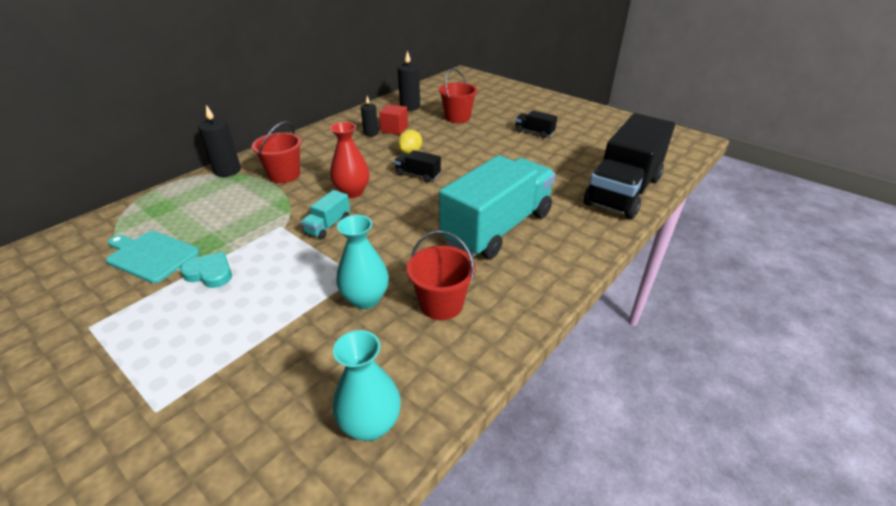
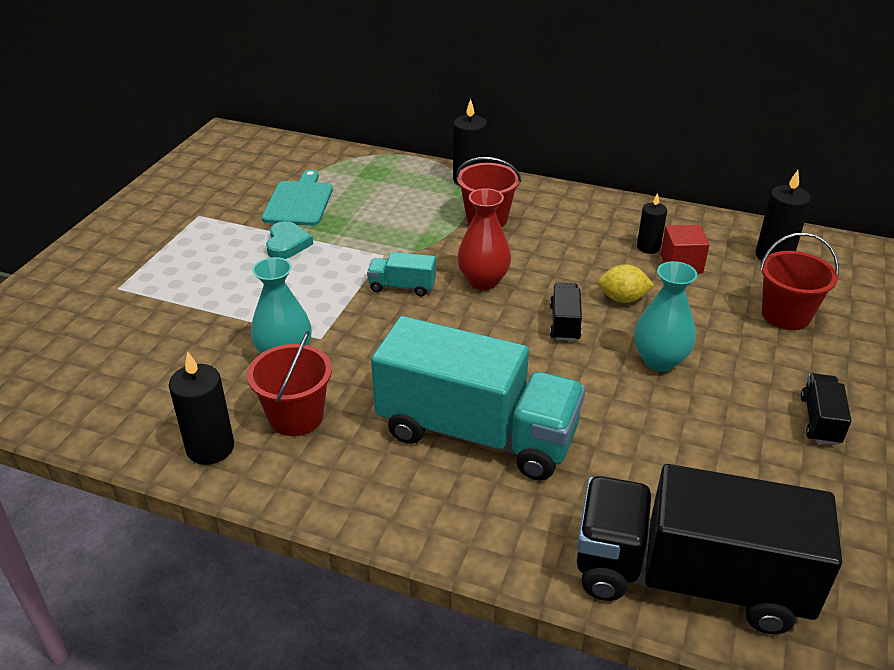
camera: 70 degrees right, 0 degrees up
(370, 424) = (119, 412): turquoise vase -> turquoise vase (659, 360)
(453, 360) = (210, 448): none -> black candle

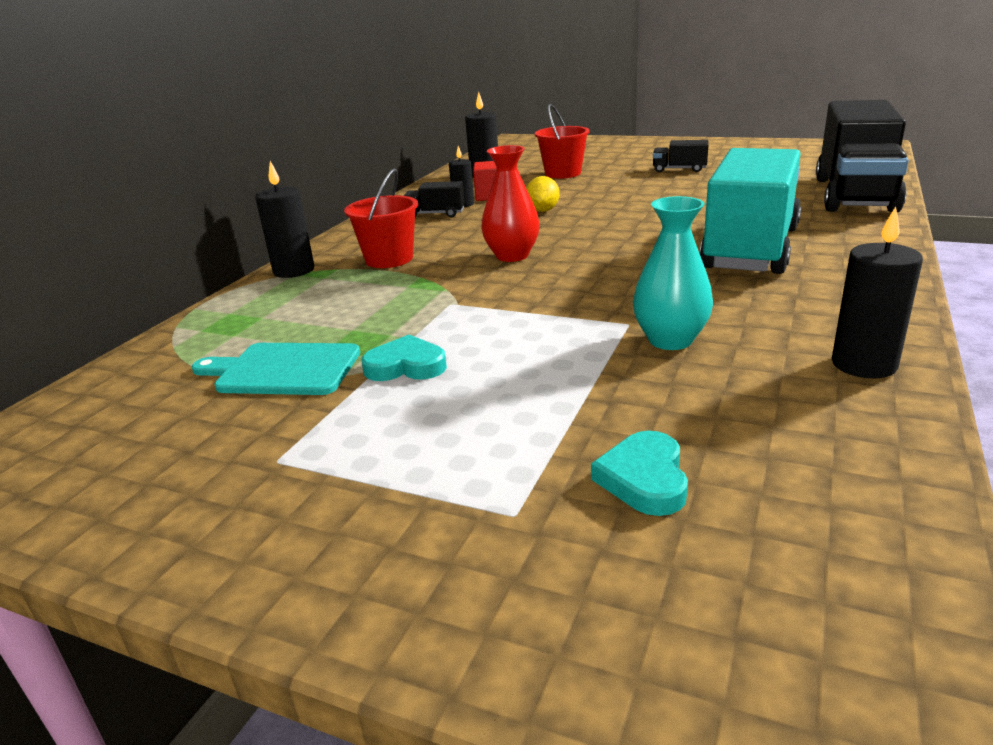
camera: 85 degrees left, 10 degrees down
(125, 330) = (644, 479): none -> turquoise heart
(296, 417) = (776, 323): red bucket -> none
(402, 287) = (520, 290): turquoise truck -> none
(564, 323) = (581, 226): black truck -> black truck (435, 214)
(659, 360) = (627, 201): turquoise vase -> none

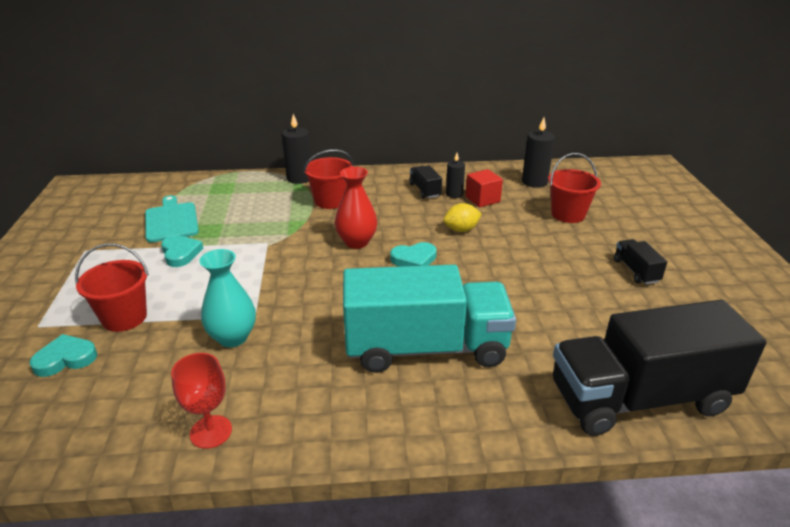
camera: 60 degrees right, 5 degrees up
(558, 420) = (124, 317): none -> red bucket
(581, 235) = (414, 259): none -> turquoise heart
(864, 364) = (211, 432): black candle -> red goblet

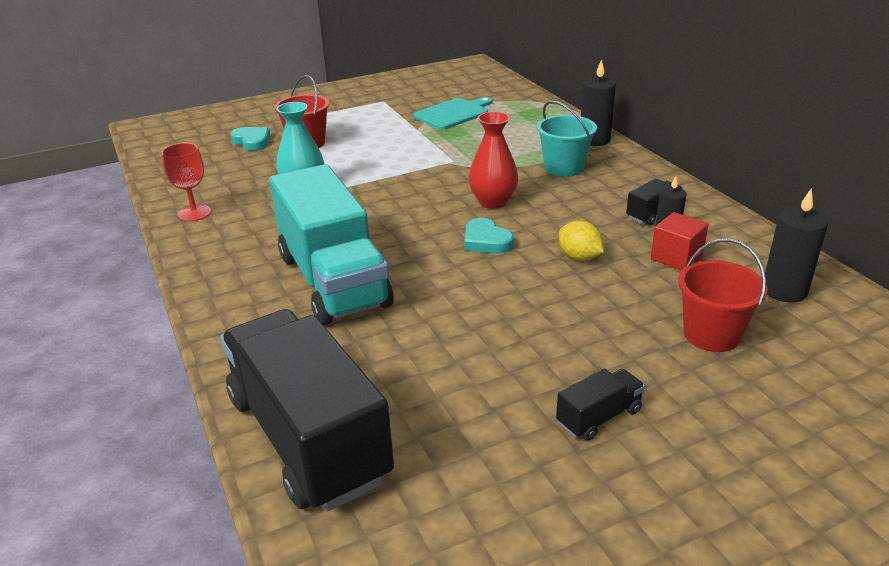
camera: 70 degrees right, 0 degrees up
(180, 253) = (406, 133): turquoise heart -> none
(330, 201) = (564, 168): red bucket -> turquoise bucket

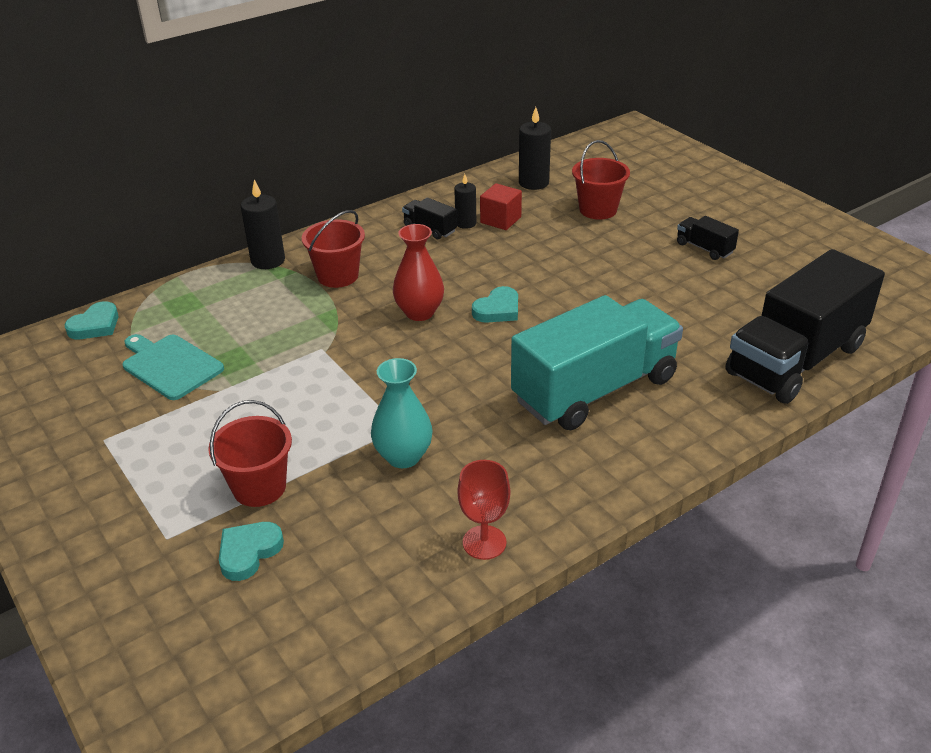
camera: 100 degrees left, 5 degrees up
(511, 90) = (95, 325): none -> turquoise heart
(564, 168) = (338, 276): turquoise bucket -> red bucket
(579, 257) = (512, 261): yellow lemon -> none

